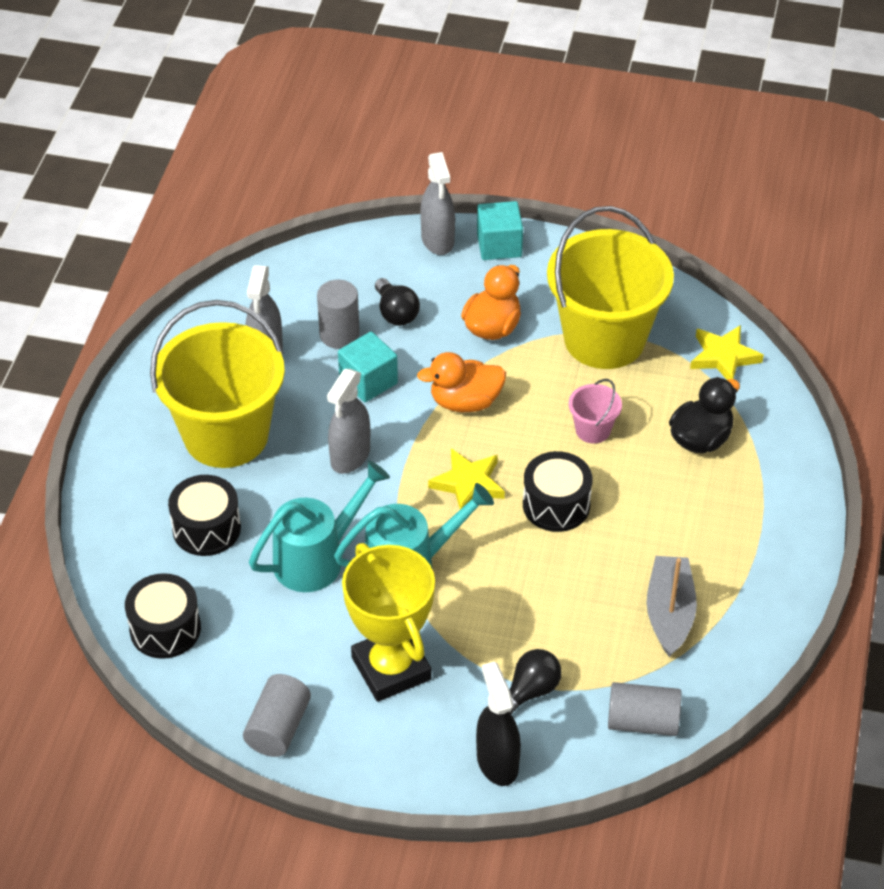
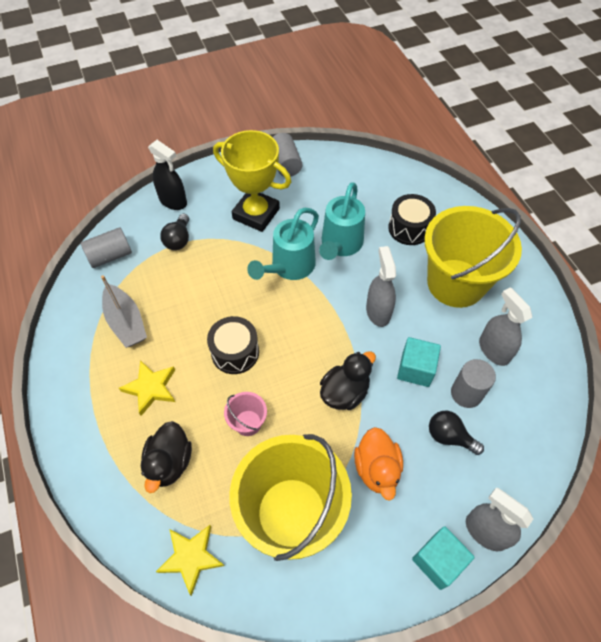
camera: 145 degrees right, 10 degrees up
(165, 629) = (376, 175): black drum -> none
(465, 402) = (344, 392): orange duck -> black duck
(468, 483) = (297, 335): yellow star -> yellow star (151, 388)

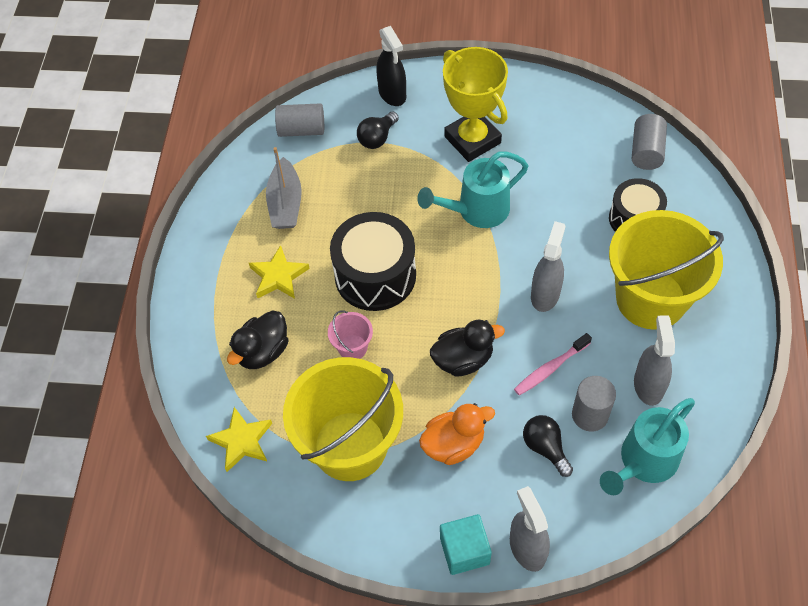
camera: 30 degrees right, 0 degrees up
(235, 352) = (375, 275): black drum -> black drum, size x1.54
(285, 164) = (535, 94): grey cylinder -> grey cylinder (646, 151)
(340, 245) = (545, 208): turquoise watering can -> turquoise watering can (643, 462)
(377, 469) = (453, 444): orange duck -> orange duck turned 135 degrees counterclockwise
(415, 369) = (550, 368): turquoise cube -> pink toothbrush

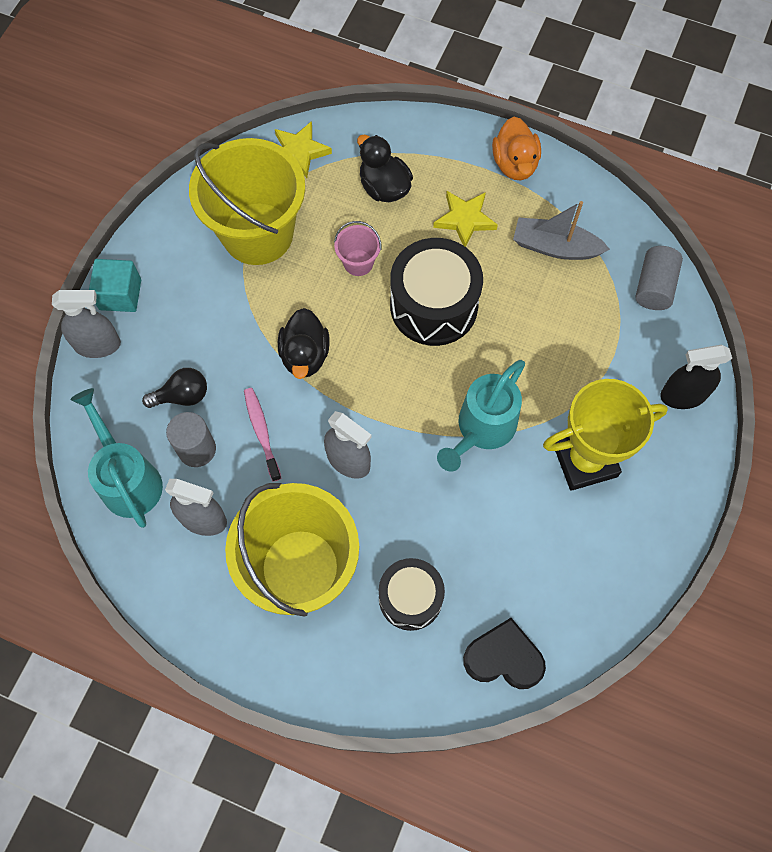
camera: 105 degrees right, 10 degrees up
(377, 138) = (618, 360): black light bulb -> none
(453, 444) = (221, 318): orange duck -> orange duck (515, 164)
(476, 211) = (481, 429): turquoise watering can -> turquoise watering can turned 135 degrees counterclockwise
(646, 151) = (503, 658): grey cylinder -> black heart

